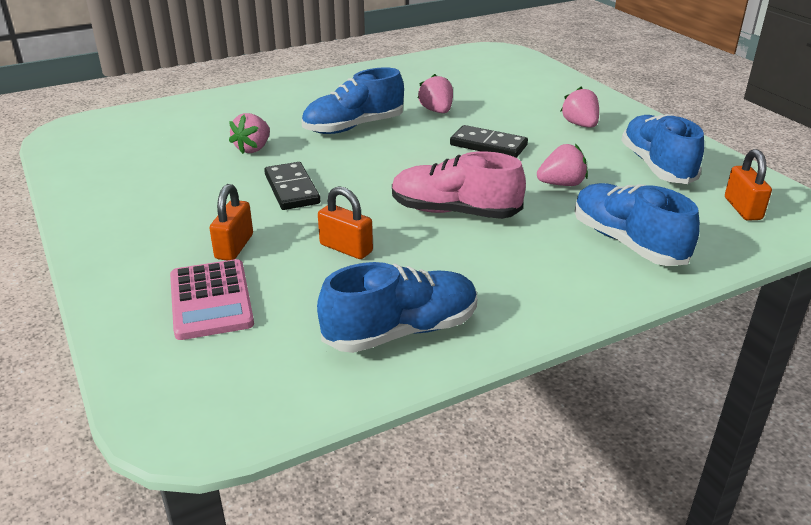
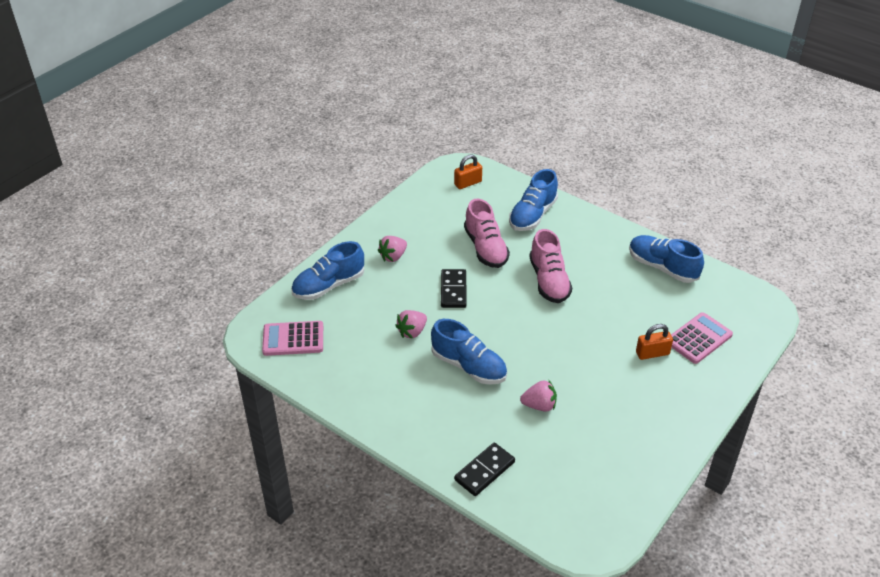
camera: 115 degrees left, 10 degrees up
(292, 189) = (576, 358): black domino -> black domino (484, 471)
(346, 248) = (617, 309): orange padlock -> none
(477, 63) = (293, 339): none -> pink calculator
(561, 184) = (485, 248): pink strawberry -> pink shoe
(657, 166) = (436, 217): blue shoe -> blue shoe (328, 286)

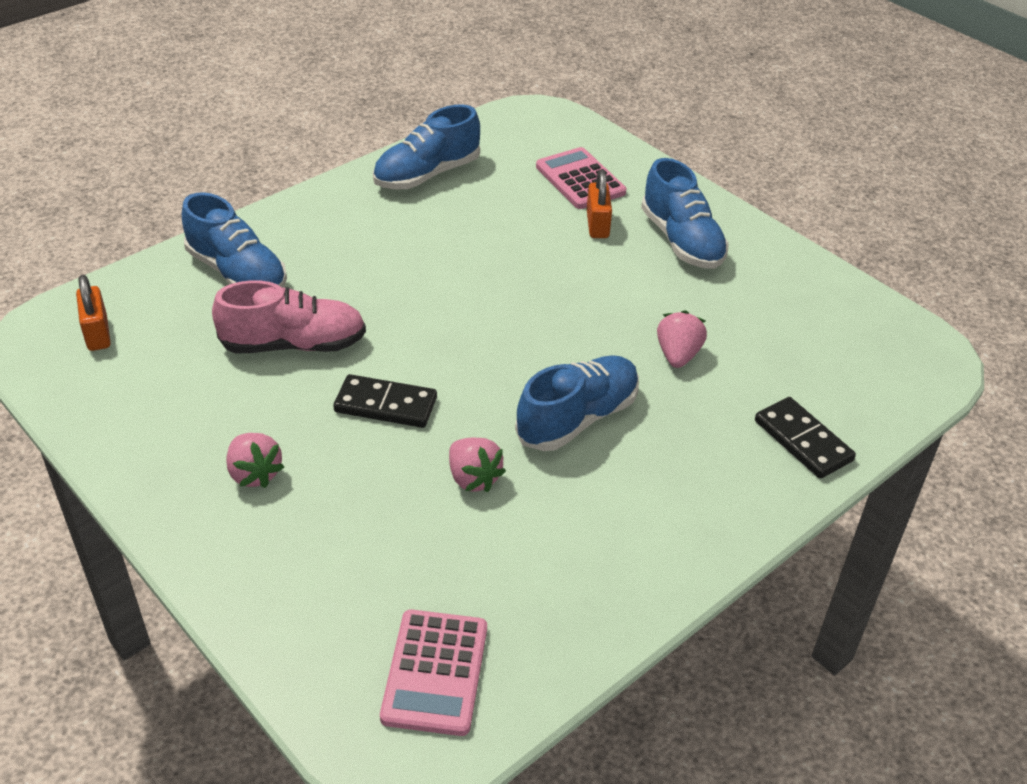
camera: 80 degrees left, 0 degrees up
(328, 286) = (295, 590): blue shoe -> blue shoe (682, 241)
(549, 281) = (409, 289): pink shoe -> none

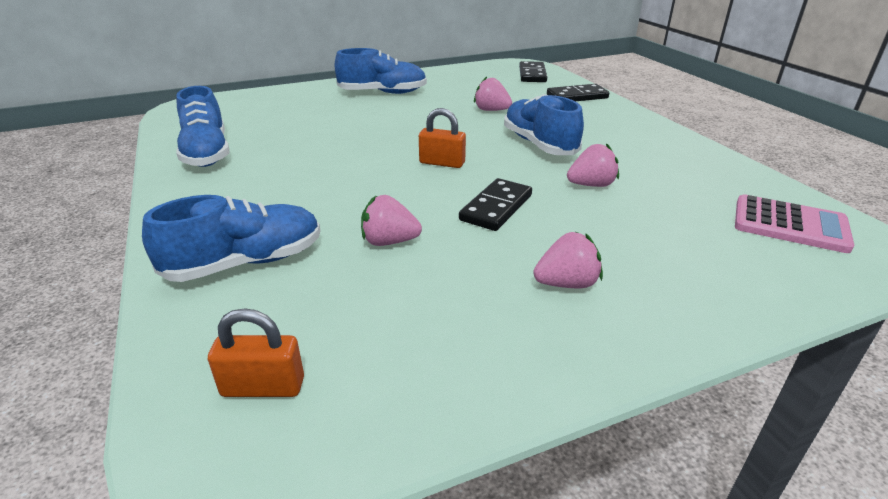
camera: 70 degrees left, 10 degrees down
(294, 344) = (389, 241): pink shoe -> pink strawberry
(580, 180) = (285, 107): pink calculator -> none
(597, 225) = (342, 110): orange padlock -> orange padlock (442, 163)
(882, 375) = (532, 74): none -> black domino

